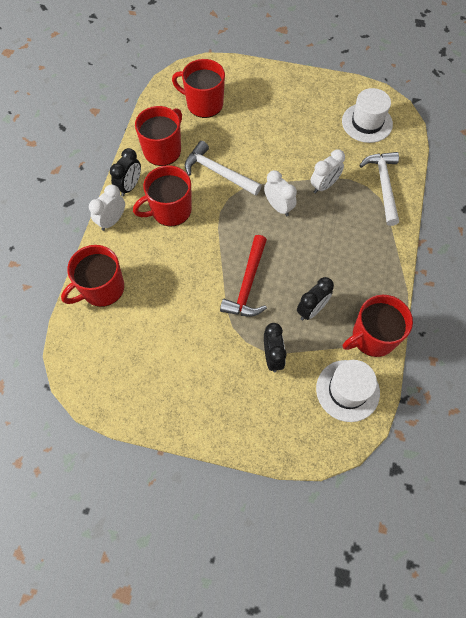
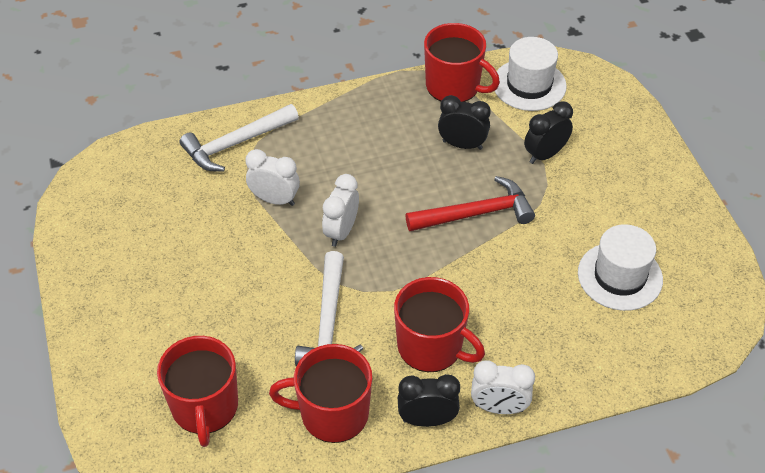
camera: 120 degrees left, 15 degrees down
(102, 288) = (603, 358): red mug -> none
(367, 123) = (132, 195): white hat -> white hat (620, 276)

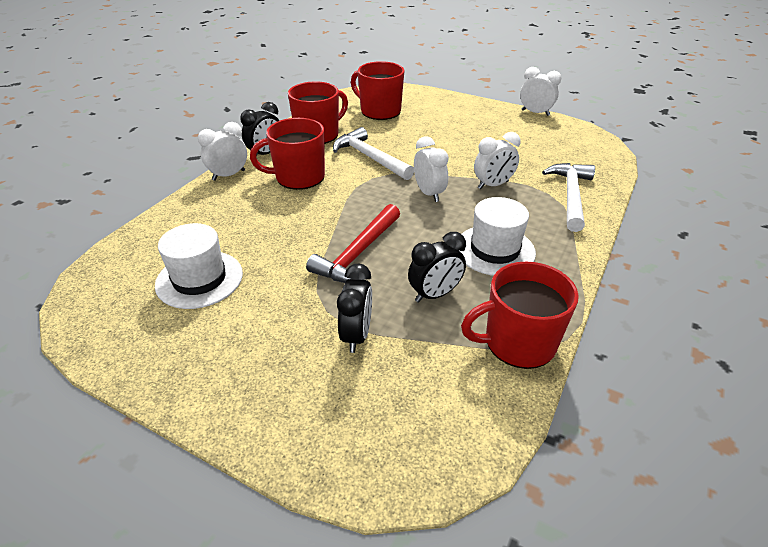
camera: 135 degrees right, 10 degrees down
(57, 259) = (535, 113): none -> white clock
(529, 85) = (458, 402): white hat -> white hat (494, 250)

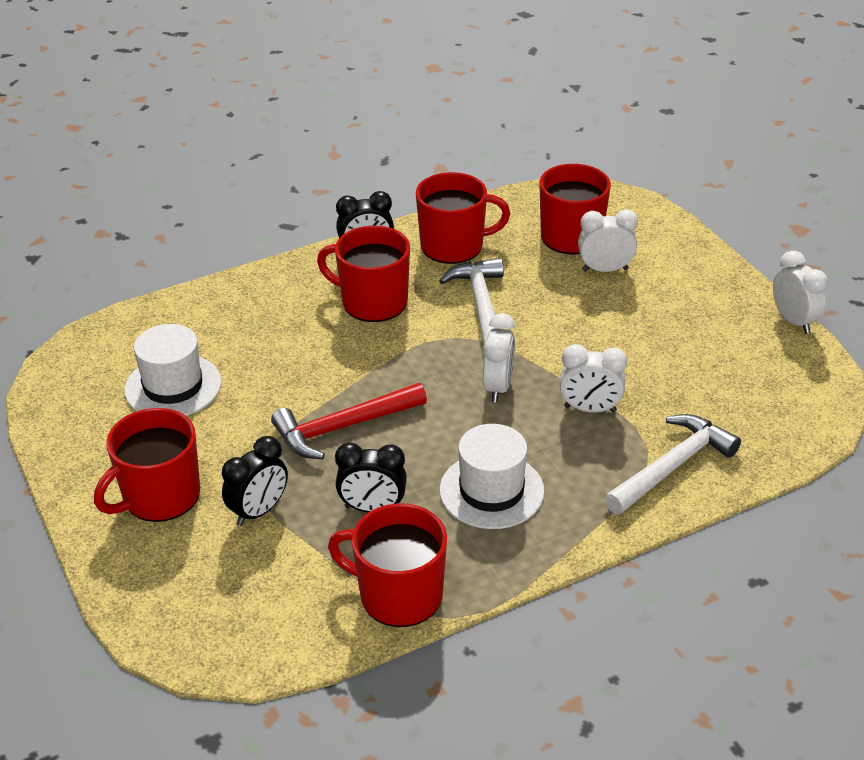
camera: 35 degrees right, 0 degrees up
(228, 175) = (301, 268): white clock -> white clock (605, 270)
(264, 363) = (160, 496): none -> red mug

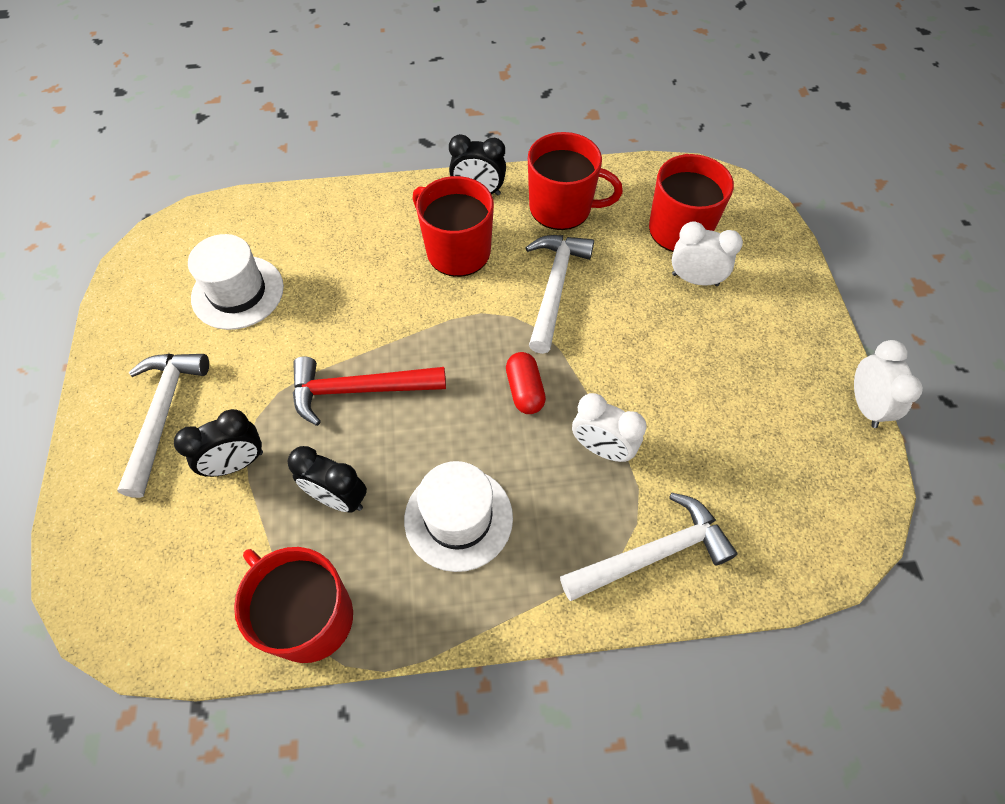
camera: 20 degrees right, 20 degrees up
(160, 496) = (163, 414): red mug -> white hammer
(498, 387) = (525, 390): white clock -> red capsule

